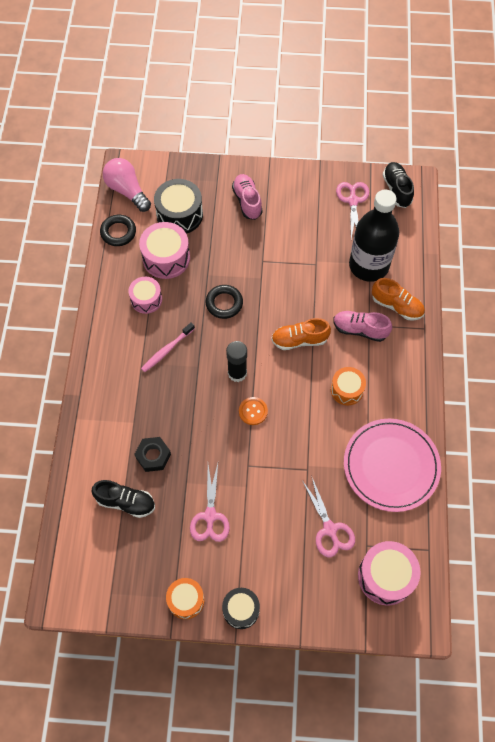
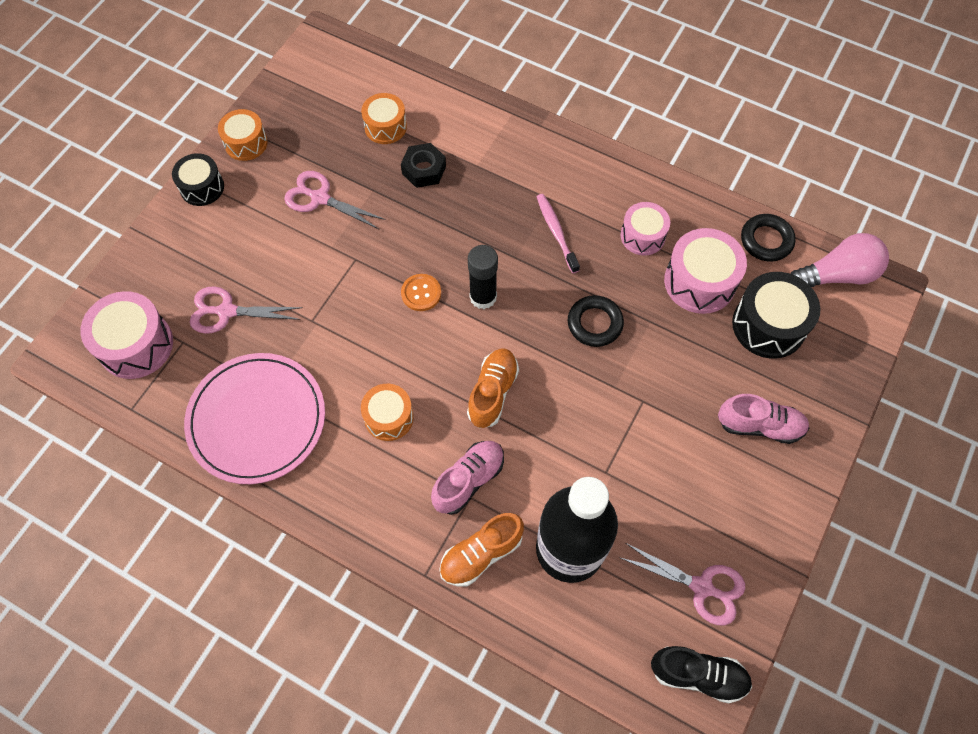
camera: 115 degrees right, 0 degrees up
(126, 502) = (385, 127): black shoe -> orange drum

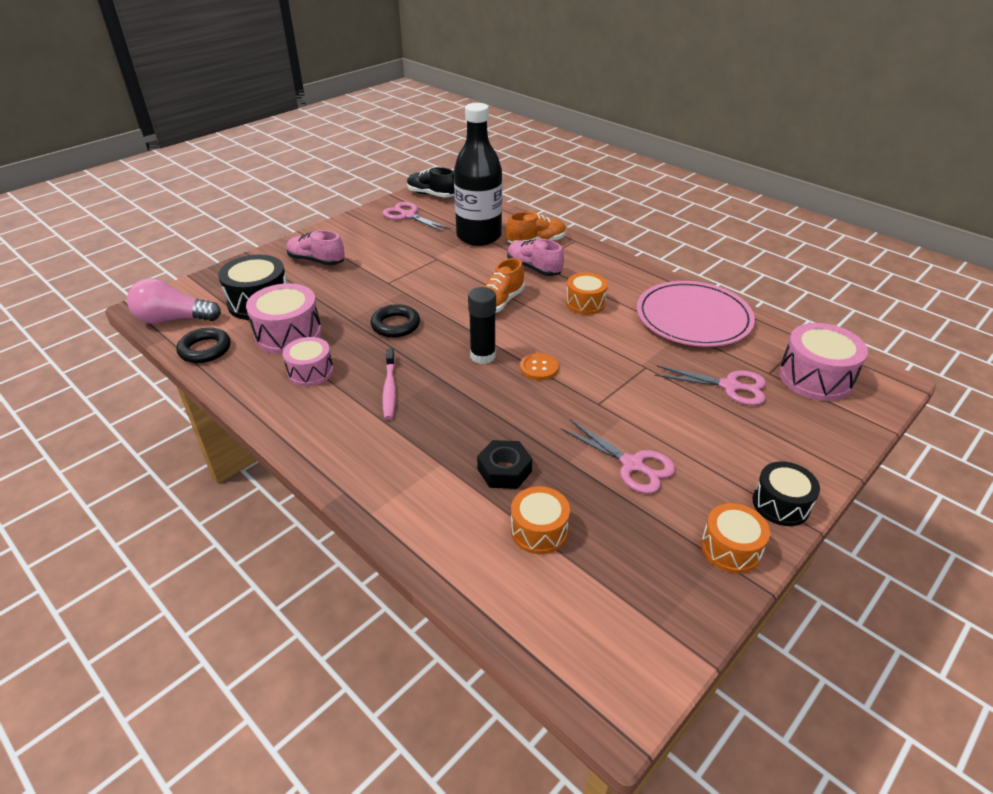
camera: 165 degrees left, 25 degrees down
(468, 480) = (534, 268): pink shoe -> pink shoe turned 75 degrees clockwise

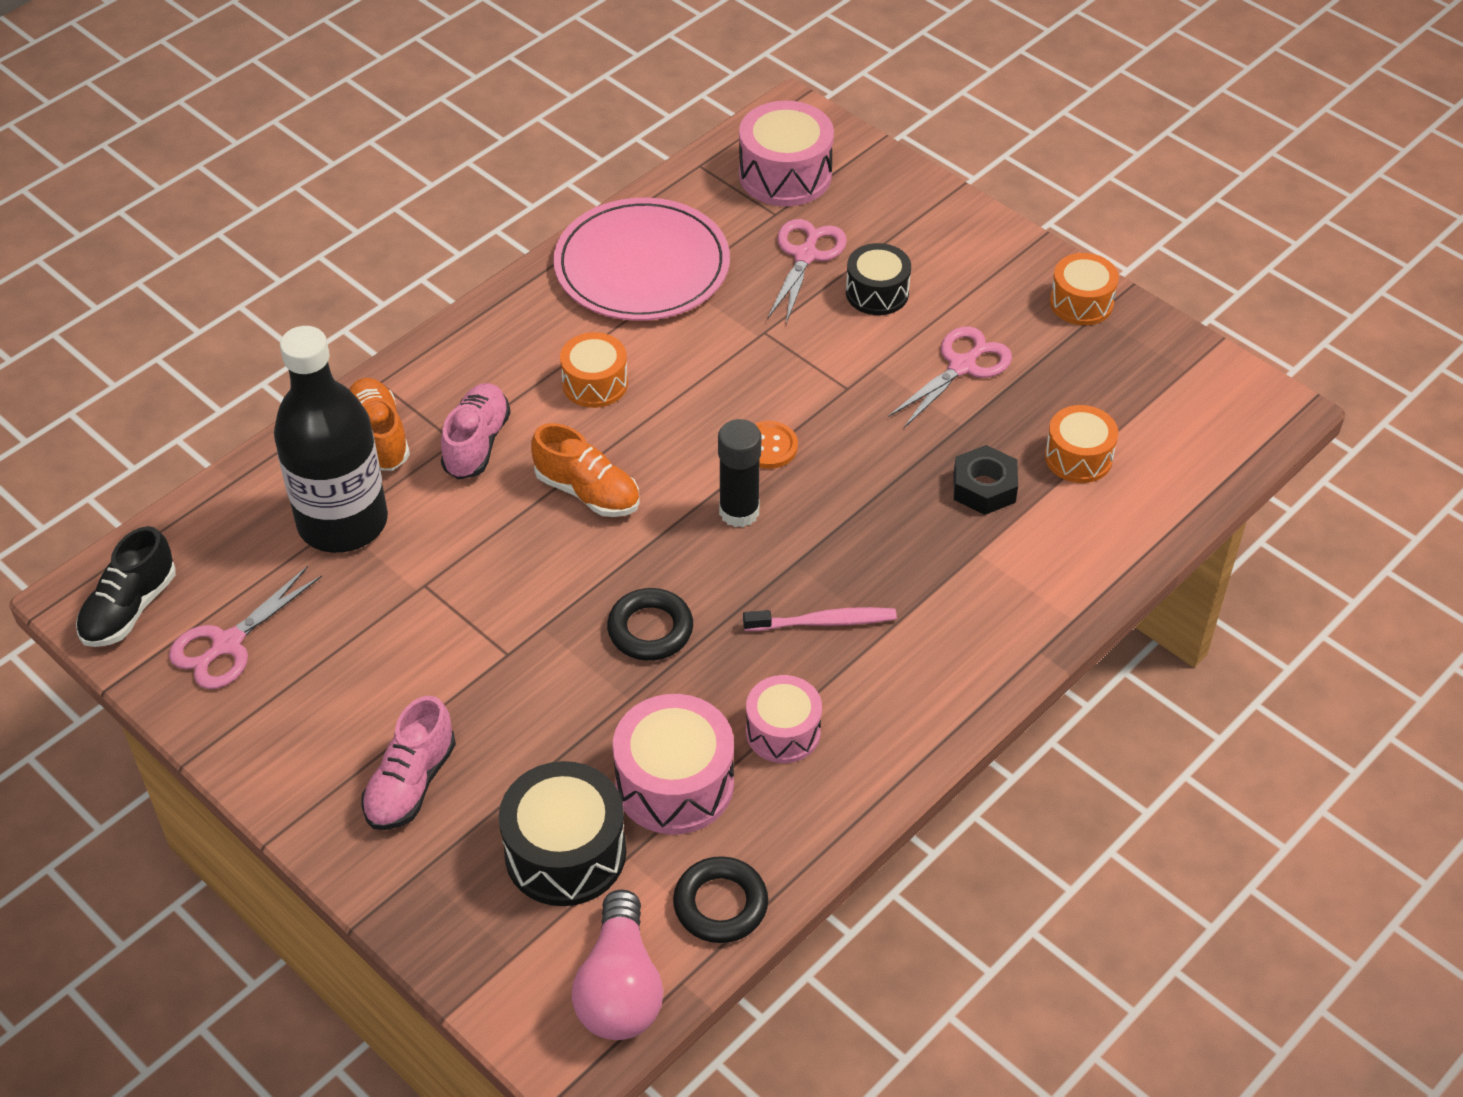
camera: 90 degrees left, 10 degrees up
(534, 268) = (476, 443): pink shoe -> pink shoe turned 150 degrees clockwise
(780, 504) = (1012, 252): black drum -> black drum (877, 293)

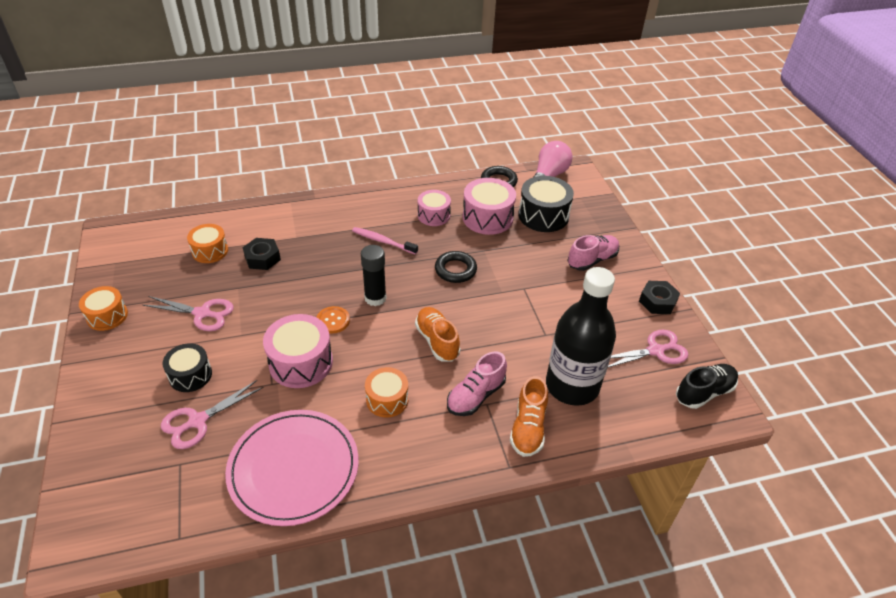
camera: 150 degrees left, 5 degrees down
(251, 747) = (657, 301): none -> black nut
(785, 175) = (139, 493): pink drum -> pink drum (301, 362)
(962, 366) = (202, 313): pink scissors -> pink scissors turned 150 degrees counterclockwise

